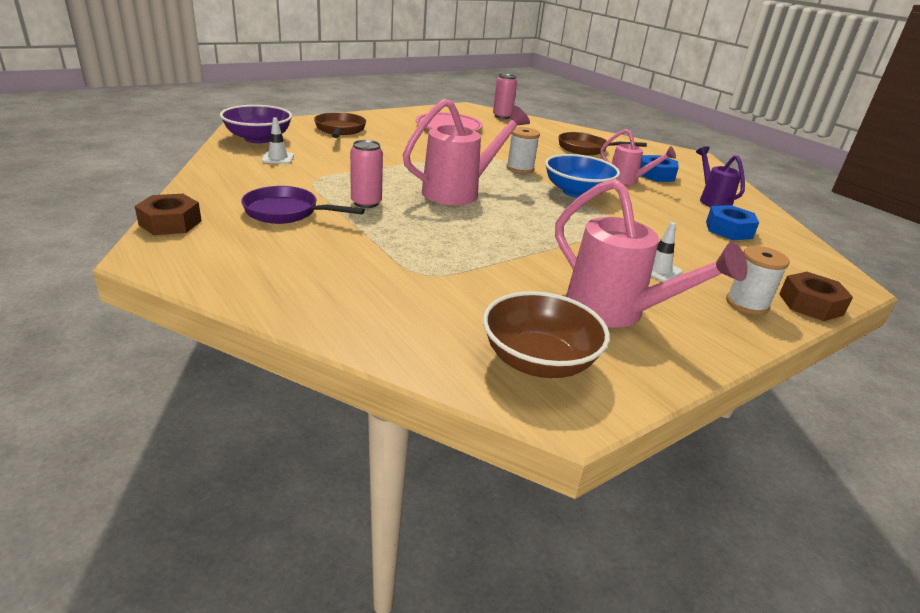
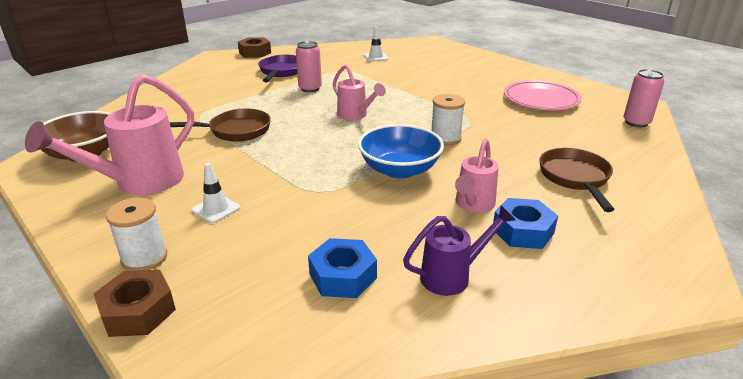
camera: 85 degrees right, 0 degrees up
(258, 139) = (410, 47): purple bowl -> none
(340, 130) = (464, 64): brown pan -> brown pan (235, 131)
(459, 192) = (355, 116): pink watering can -> pink watering can, size x0.59

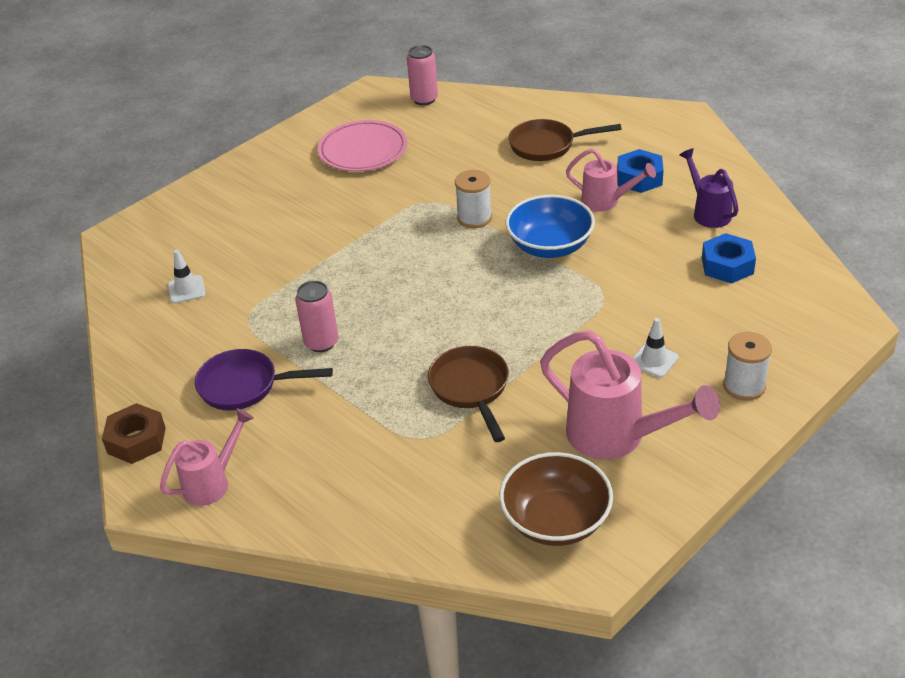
camera: 90 degrees left, 10 degrees up
(138, 311) = (807, 367): brown nut -> none
(355, 116) = (417, 289): pink watering can -> pink watering can (213, 482)

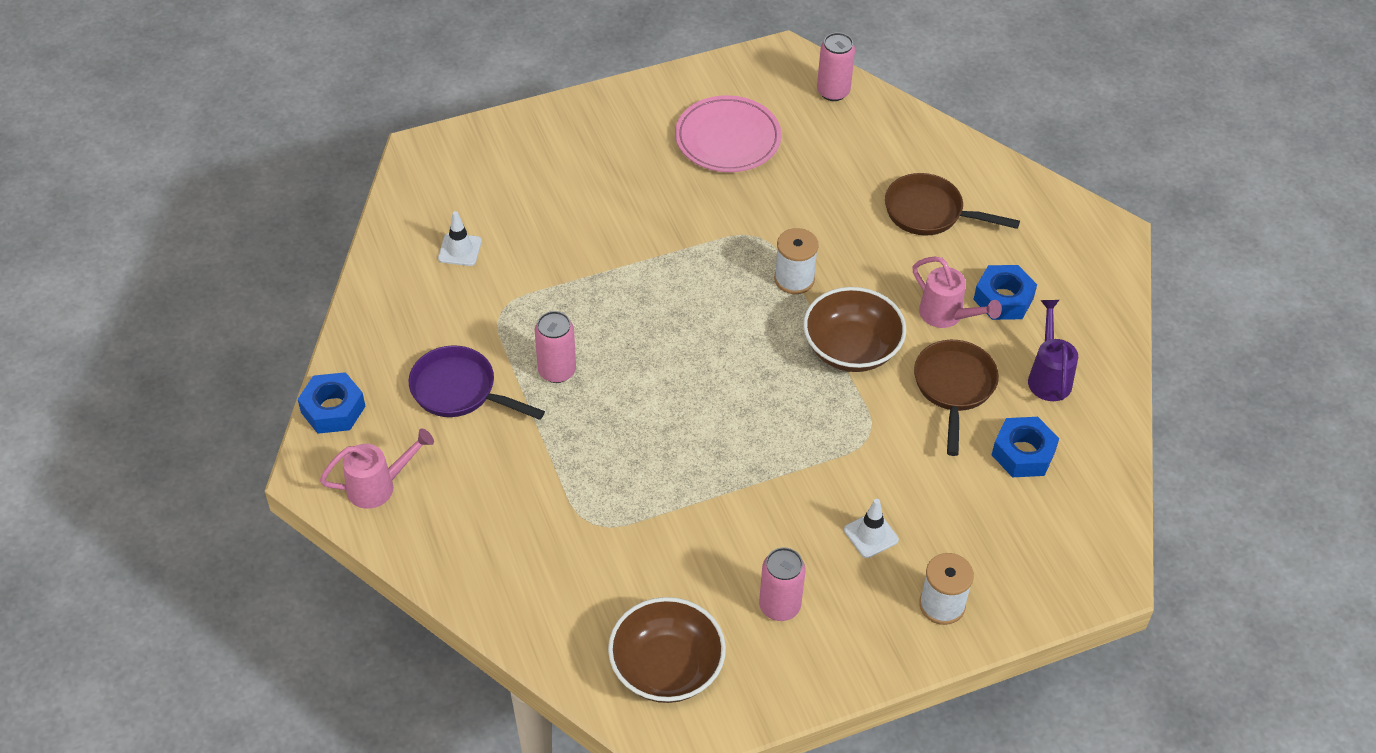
camera: 20 degrees right, 10 degrees up
(136, 440) = (333, 409): brown nut -> blue nut
(471, 389) = (671, 488): brown pan -> brown pan (954, 388)
(550, 246) = (851, 349): blue bowl -> brown bowl
(618, 437) = (779, 606): pink watering can -> pink can

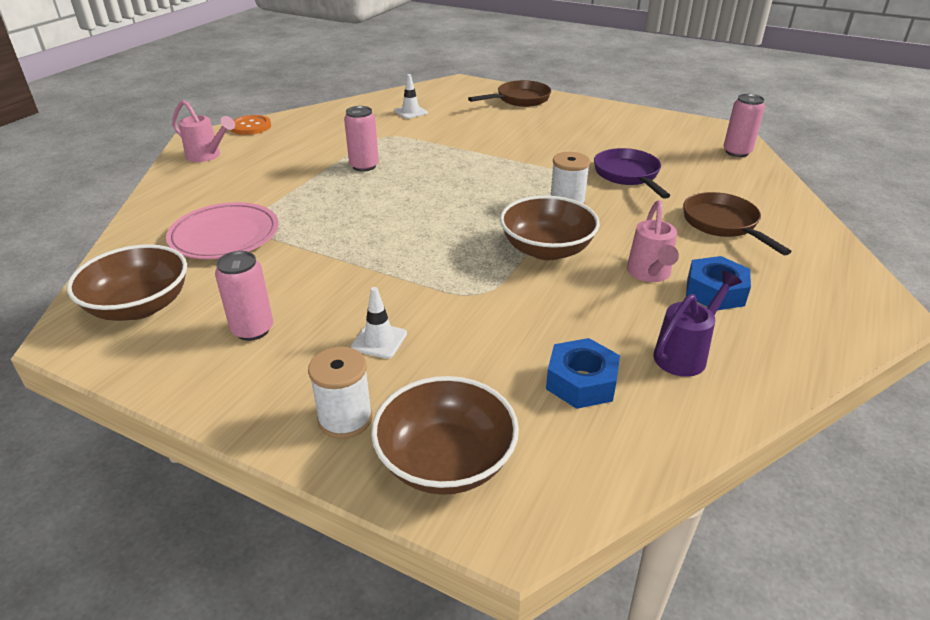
camera: 50 degrees right, 15 degrees down
(333, 409) = (250, 126): blue nut -> orange button
(459, 391) = (308, 148): purple pan -> purple pan (628, 175)
(727, 139) = (630, 140): pink plate -> pink plate (224, 236)
(954, 388) = (588, 310): brown pan -> brown pan (519, 99)
(1029, 575) = (446, 461): none -> brown bowl

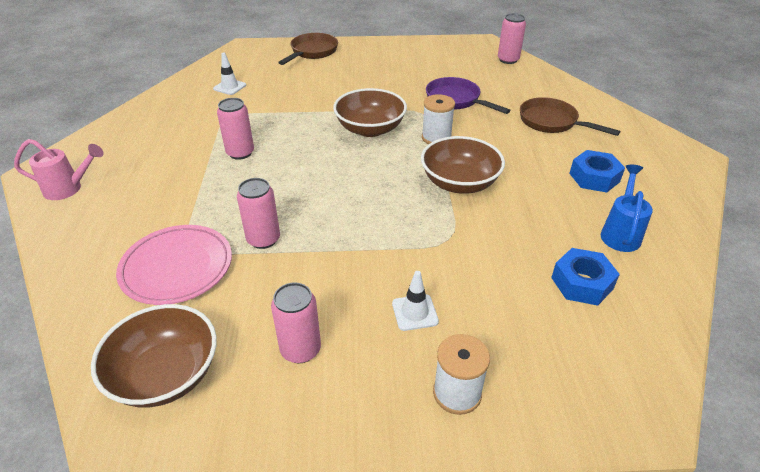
camera: 30 degrees left, 5 degrees up
(250, 126) = (83, 143): orange button -> none
(312, 238) = (263, 239): none -> pink can
(446, 461) = (559, 390): brown bowl -> brown bowl (370, 129)
(649, 274) = (544, 179): pink watering can -> none
(685, 354) = (620, 233): purple watering can -> blue watering can

